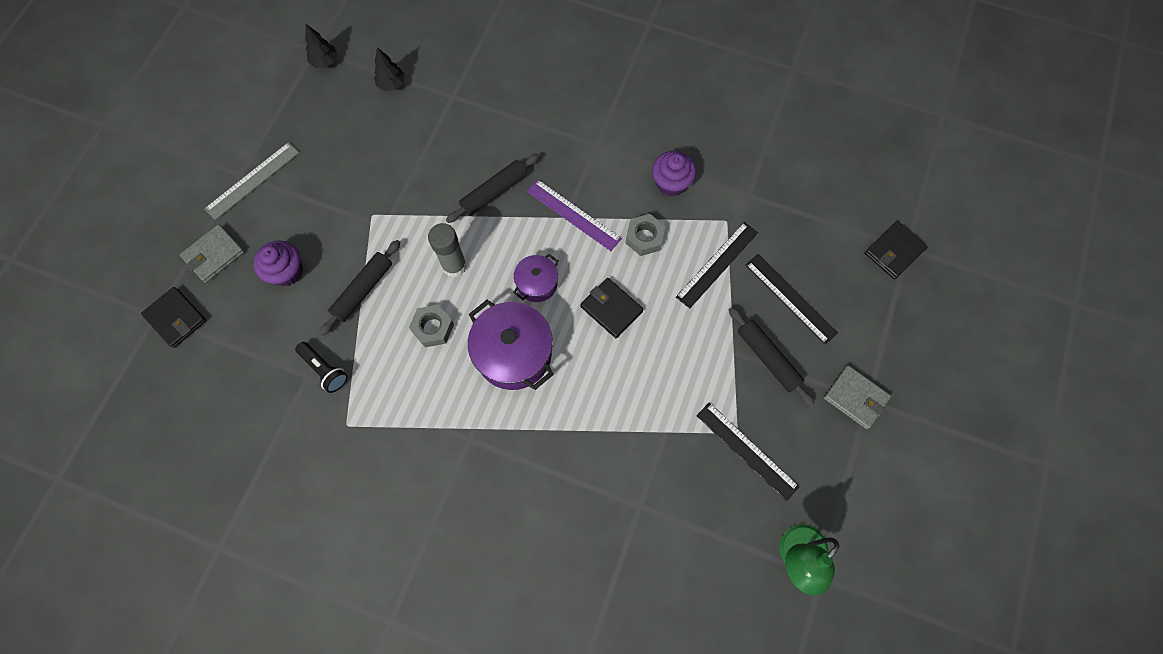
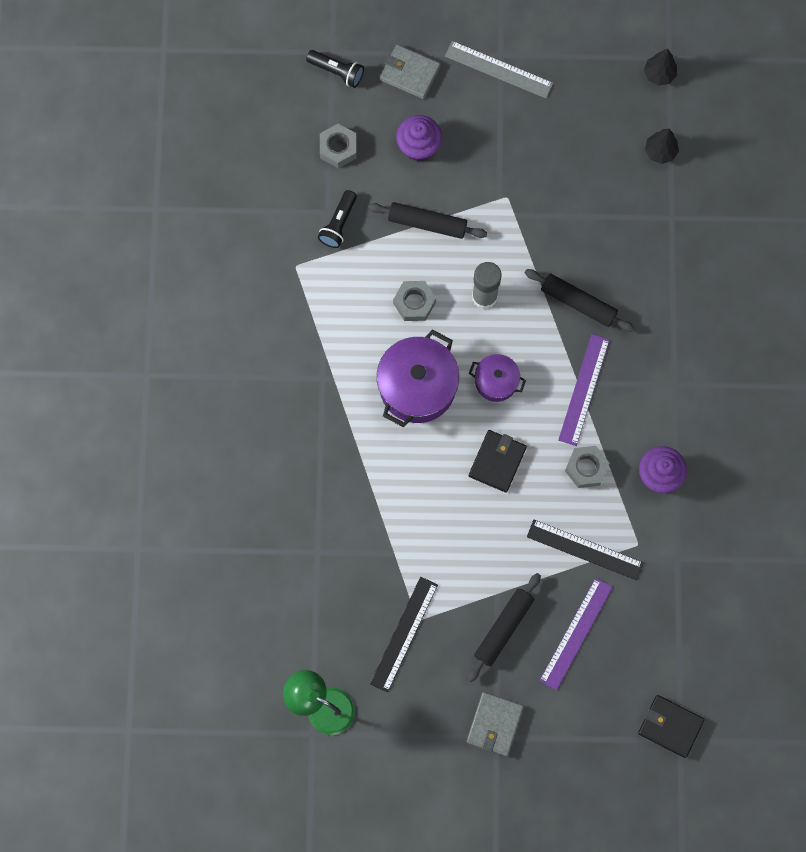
camera: 70 degrees right, 5 degrees up
(176, 318) = (337, 71): black wallet -> black flashlight
(251, 344) = (338, 148): none -> grey nut
(790, 298) = (576, 633): black ruler -> purple ruler

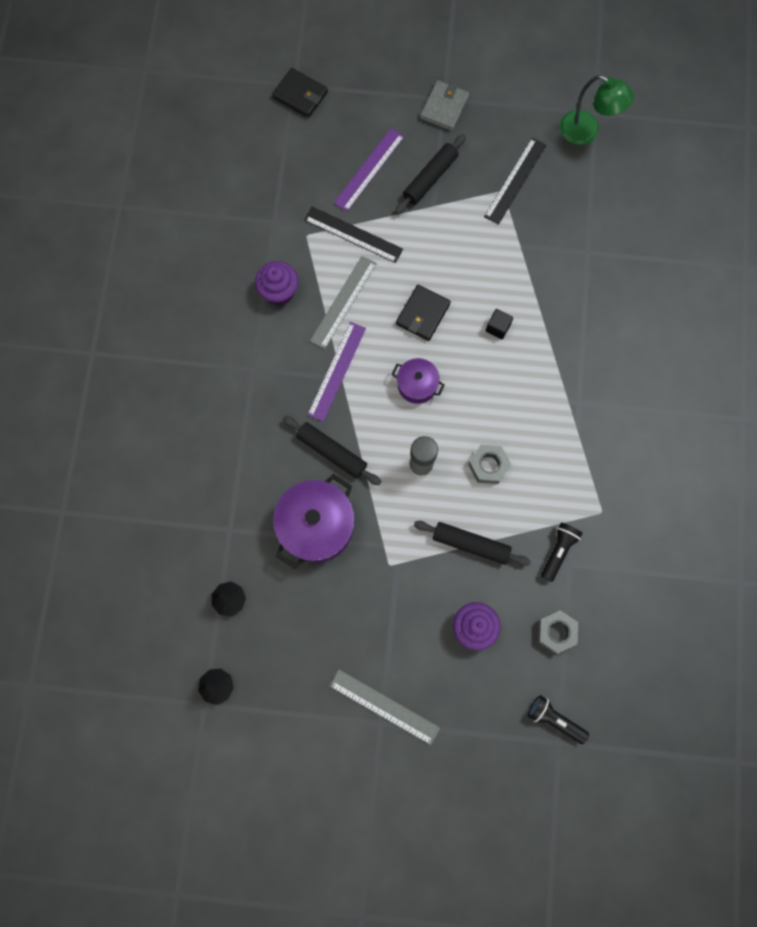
camera: 175 degrees left, 0 degrees up
(410, 73) = (478, 711): grey wallet -> none
(413, 453) = (498, 327): none -> black cube
(417, 387) = (490, 386): purple pot -> purple pot (316, 526)
(586, 468) = (343, 302): grey nut -> grey ruler

